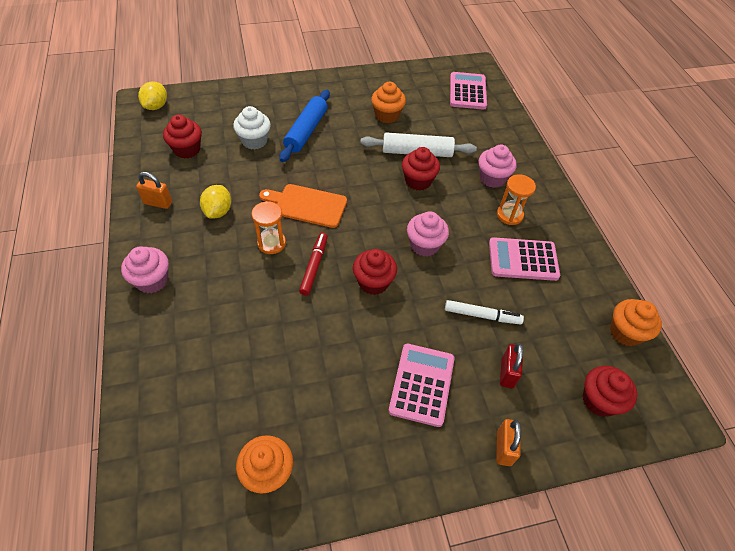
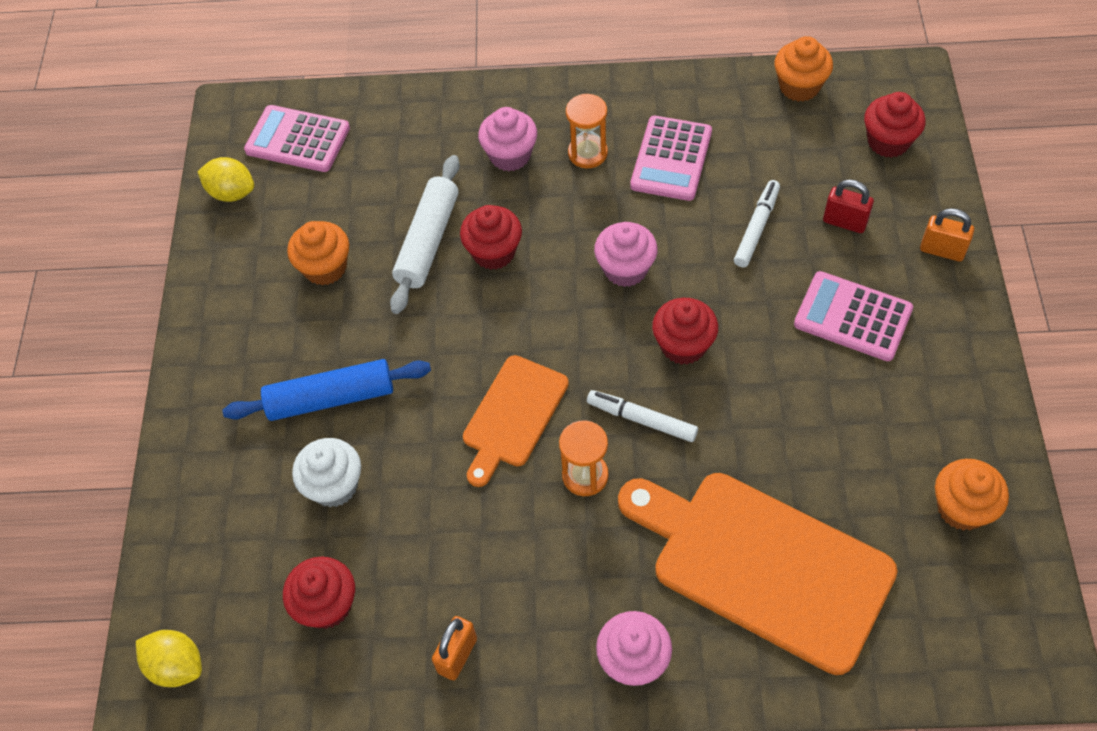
camera: 70 degrees left, 5 degrees up
(216, 342) = (762, 564): none -> orange cutting board
(218, 211) = (499, 554): yellow lemon -> yellow lemon (232, 193)
(306, 131) = (331, 398): blue rolling pin -> blue rolling pin turned 45 degrees counterclockwise
(314, 266) = (641, 419): red marker -> white marker

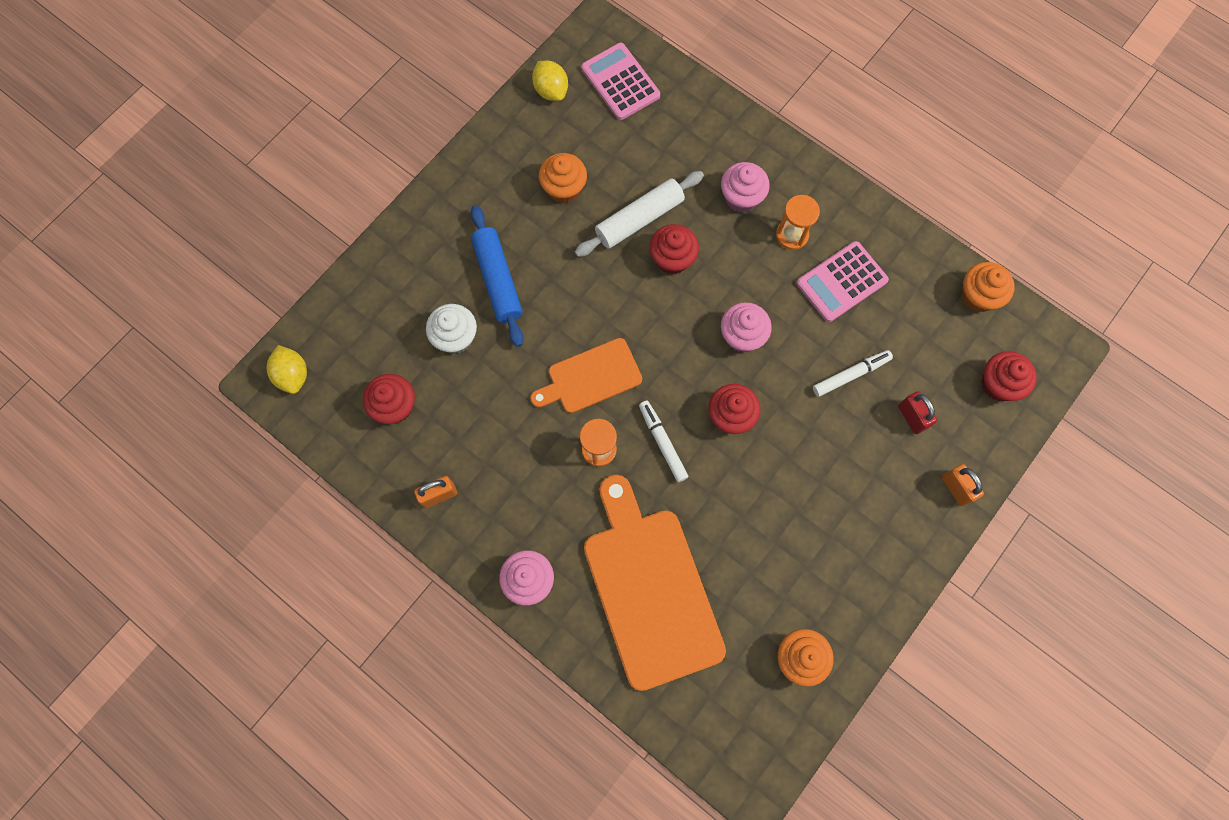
camera: 35 degrees right, 15 degrees up
(331, 398) = (498, 280): blue rolling pin -> blue rolling pin turned 45 degrees clockwise
(853, 317) = (853, 484): pink calculator -> none

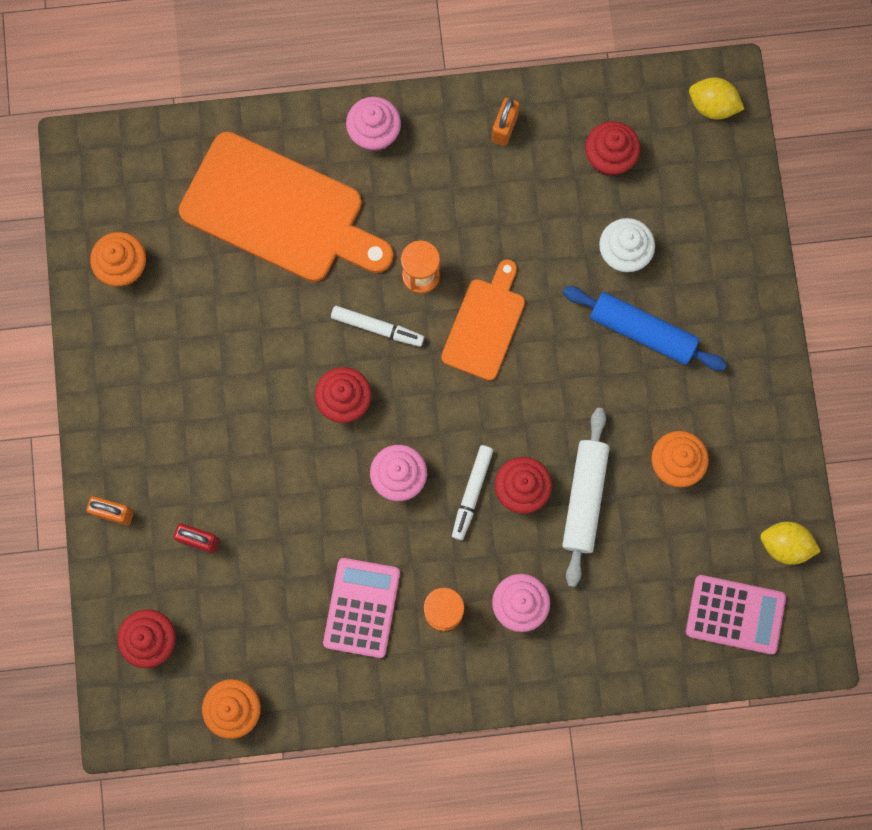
camera: 135 degrees right, 5 degrees up
(851, 375) = (280, 529): white marker -> white marker (472, 493)

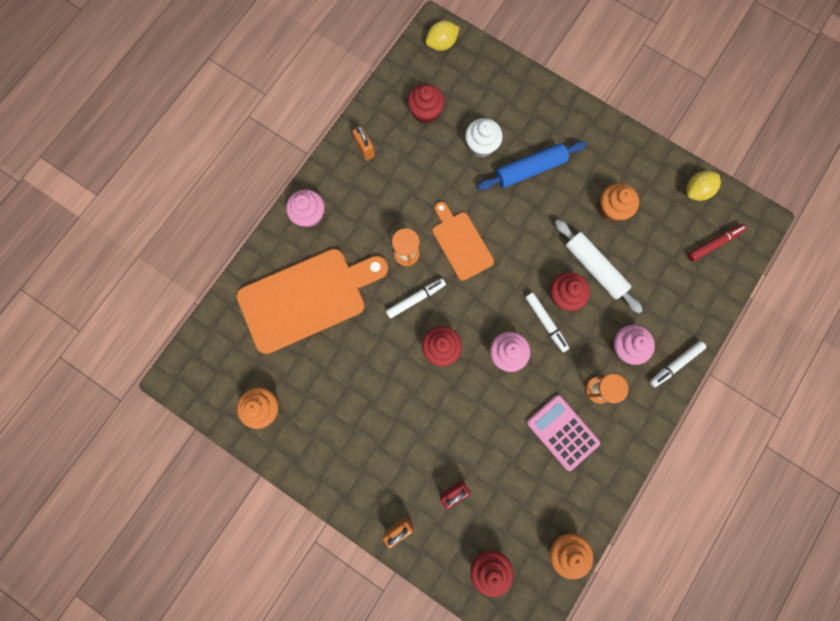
camera: 50 degrees left, 0 degrees up
(546, 676) = (675, 364): none -> white marker
(735, 614) = (714, 243): pink calculator -> red marker

